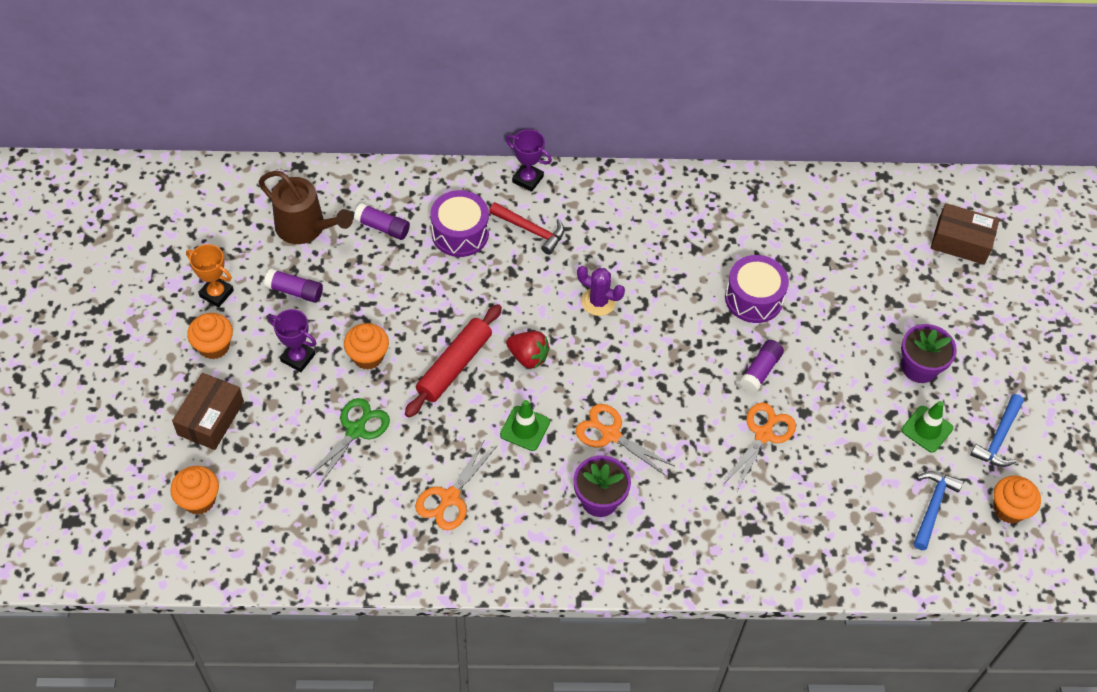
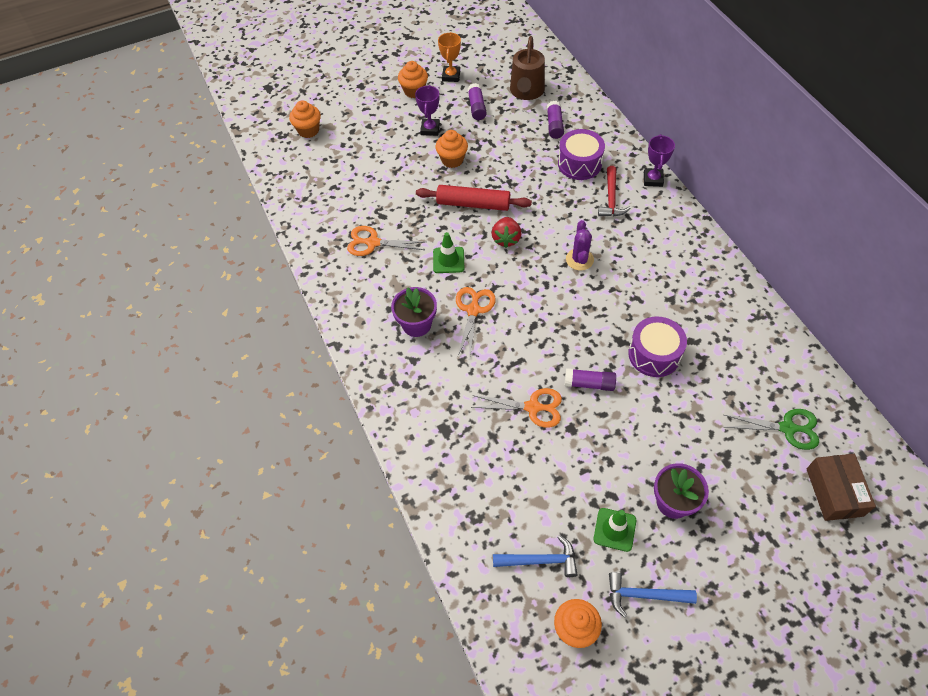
camera: 70 degrees right, 0 degrees up
(211, 418) = (364, 111): brown box -> none
(356, 430) = (395, 177): green scissors -> green scissors (787, 428)

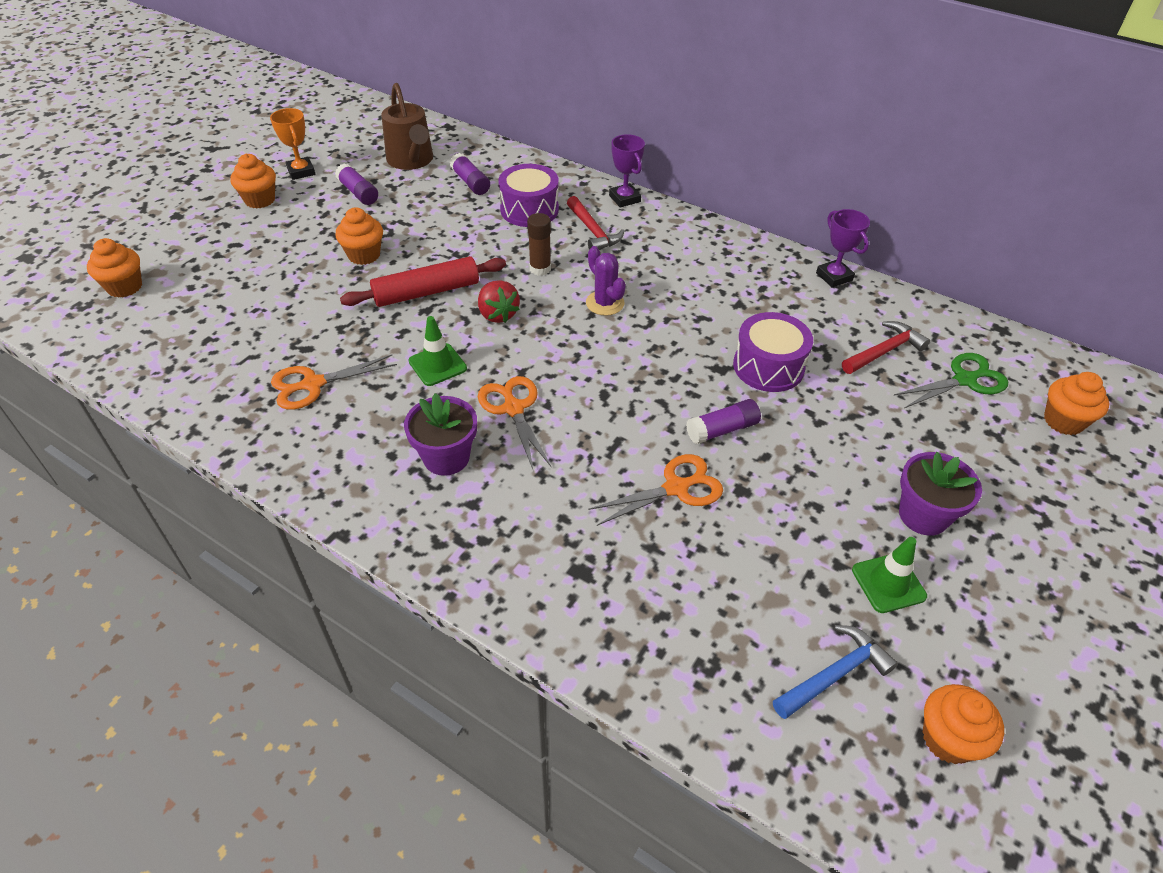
camera: 35 degrees left, 10 degrees down
(430, 129) = (310, 232): purple trophy -> purple trophy (834, 276)
(555, 215) = (540, 269): none -> brown glue stick
(644, 595) = (986, 644): blue hammer -> none
(746, 380) = (884, 351): none -> red hammer
(834, 492) = (1063, 421): brown box -> orange cupcake

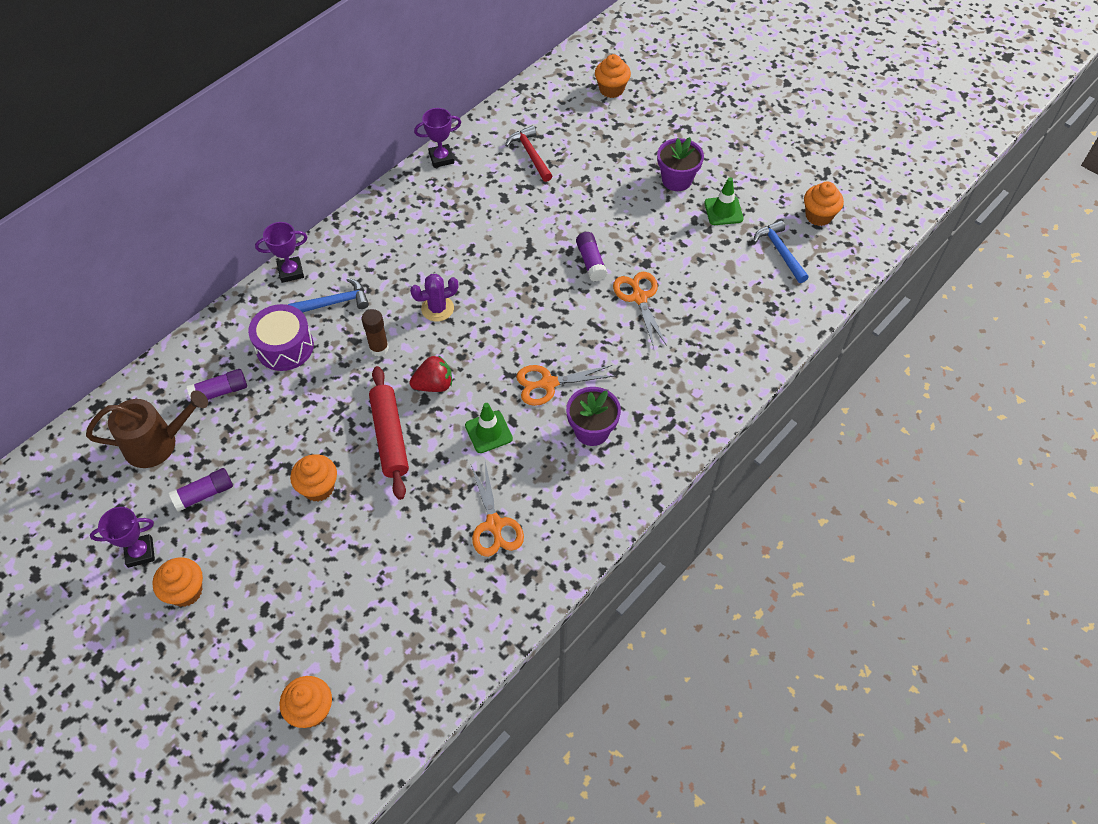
camera: 80 degrees left, 10 degrees up
(301, 171) = (140, 552): orange trophy -> purple trophy
(593, 231) = (334, 302): red hammer -> blue hammer
(768, 366) = (533, 222): purple drum -> none
(964, 380) = (566, 122): green scissors -> none

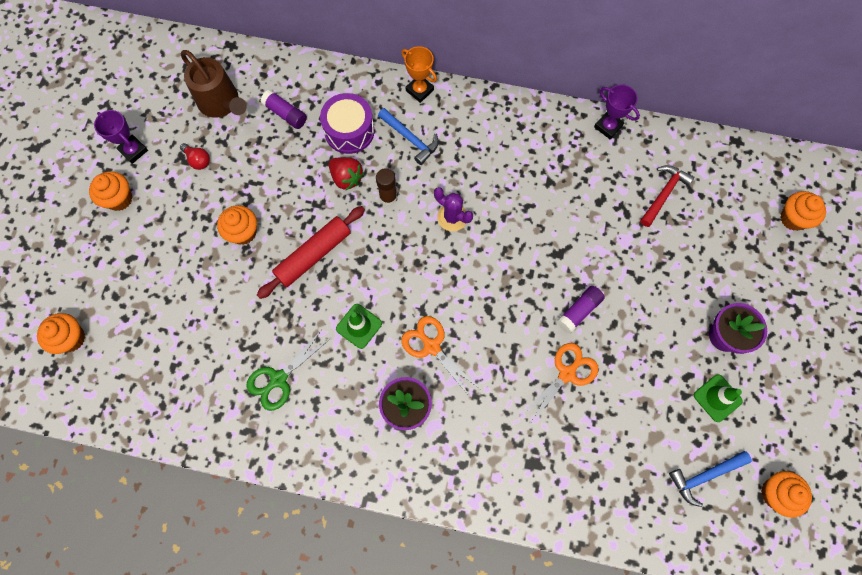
camera: 60 degrees right, 15 degrees up
(204, 494) = (198, 160): purple glue stick -> red light bulb
(291, 272) = (419, 90): purple trophy -> orange trophy
(434, 385) = (378, 258): red strawberry -> red strawberry (346, 178)
(494, 525) = (278, 379): orange scissors -> green scissors
(780, 251) = (704, 476): blue hammer -> blue hammer turned 150 degrees counterclockwise

